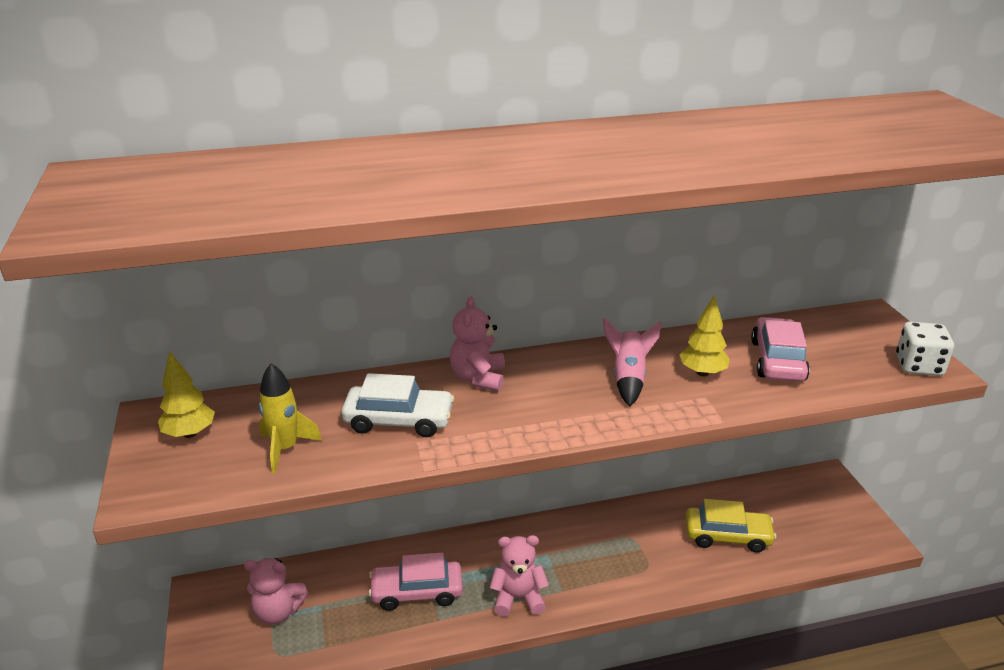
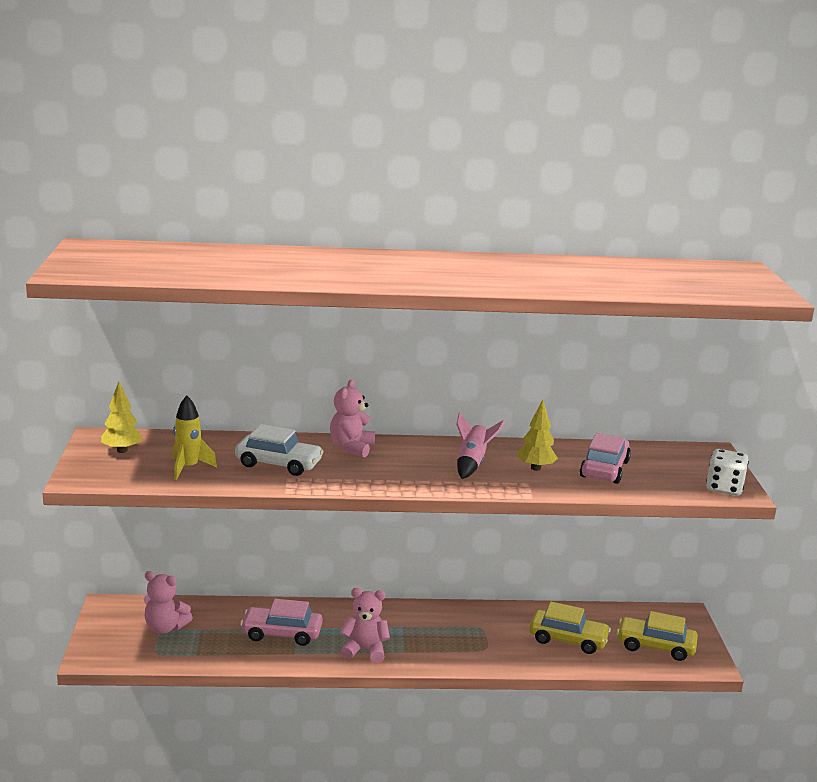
camera: 10 degrees right, 10 degrees down
(818, 527) = (655, 646): none -> yellow car

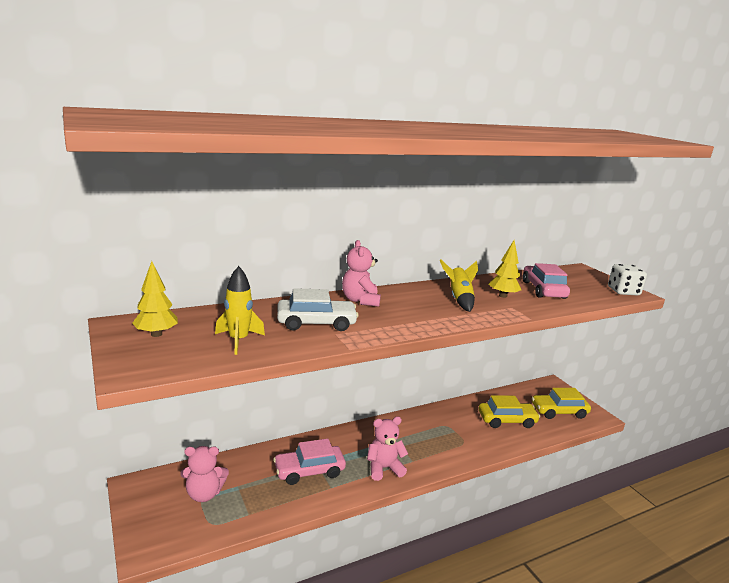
camera: 25 degrees left, 0 degrees up
(472, 463) = (459, 299): pink rocket -> yellow rocket

